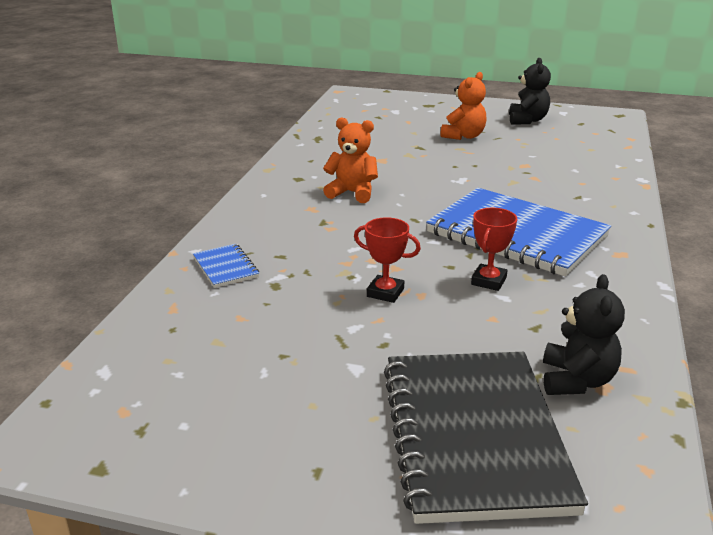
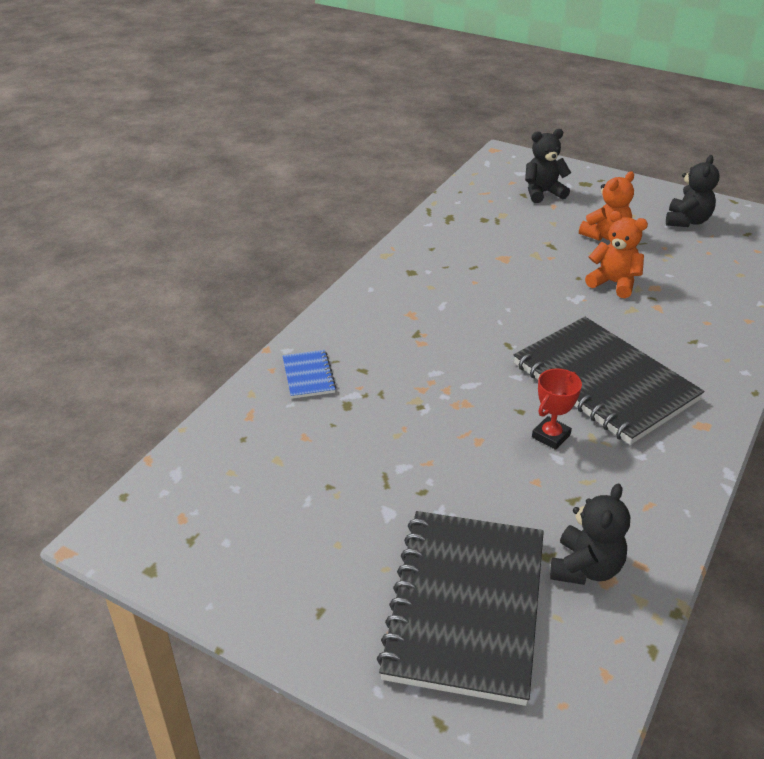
camera: 15 degrees right, 10 degrees up
(352, 193) = (458, 300): orange teddy bear -> orange teddy bear (613, 283)
(385, 292) = (445, 432): red trophy -> none
(395, 114) = (543, 193): none -> black teddy bear
(516, 235) = (604, 382): blue notebook -> black notebook

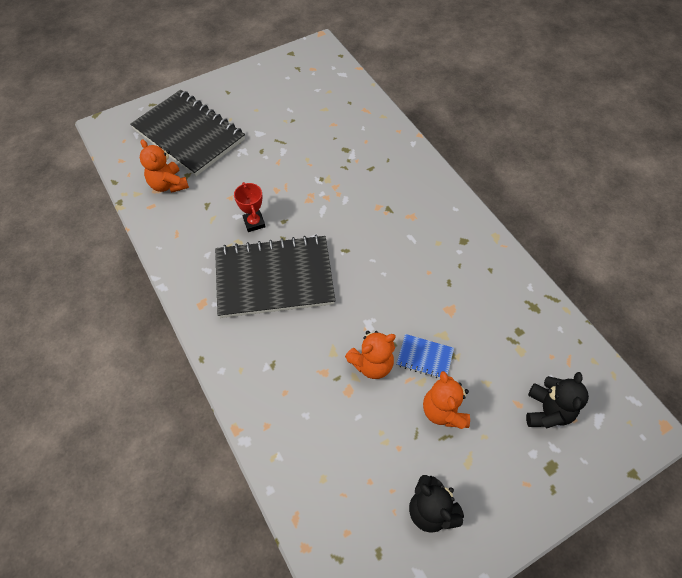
camera: 120 degrees right, 20 degrees up
(308, 376) = (382, 143): blue notebook -> blue notebook (424, 357)
(585, 568) = (168, 184): black teddy bear -> orange teddy bear

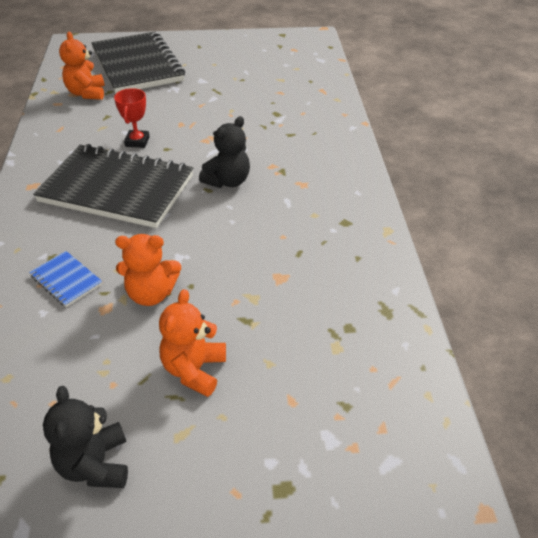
camera: 25 degrees right, 15 degrees down
(424, 357) = (214, 310): blue notebook -> blue notebook (66, 280)
(547, 411) = (324, 423): black teddy bear -> black teddy bear (227, 181)

